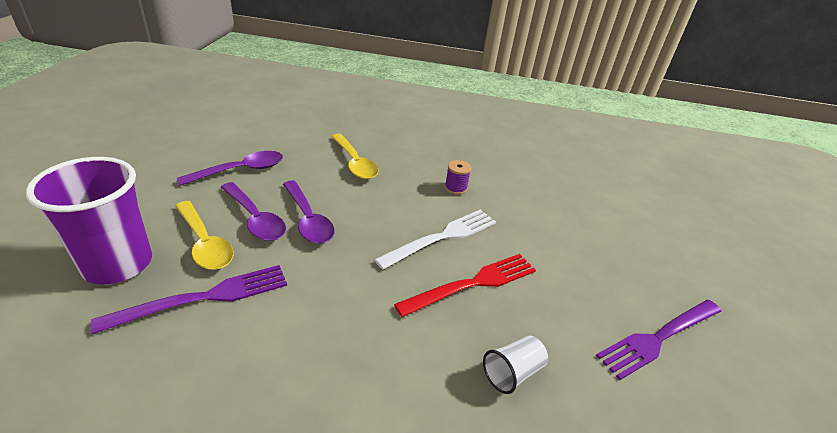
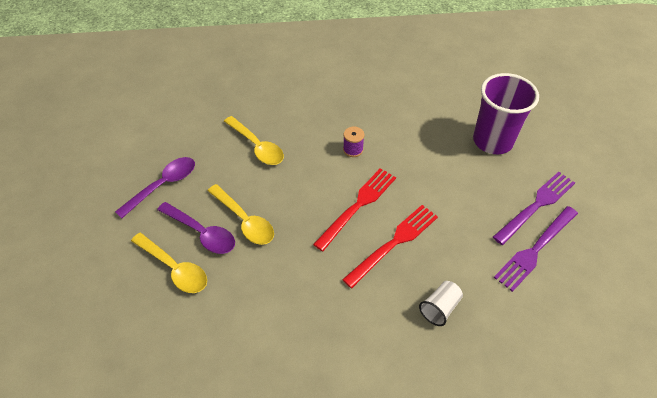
camera: 10 degrees left, 15 degrees up
(118, 264) = (119, 308): purple cup -> purple cup (492, 141)
(205, 297) = (202, 315): purple fork -> purple fork (536, 205)
(308, 220) = (245, 221): purple spoon -> yellow spoon
(443, 237) = (358, 205): white fork -> red fork

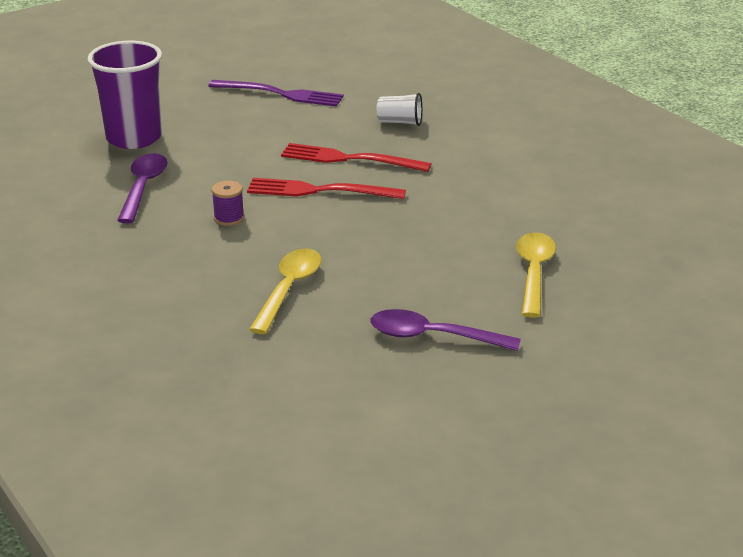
camera: 120 degrees left, 20 degrees down
(202, 233) = (469, 275): purple spoon -> purple spoon (143, 187)
(245, 221) = (419, 253): yellow spoon -> none
(536, 205) = (219, 101): purple fork -> none

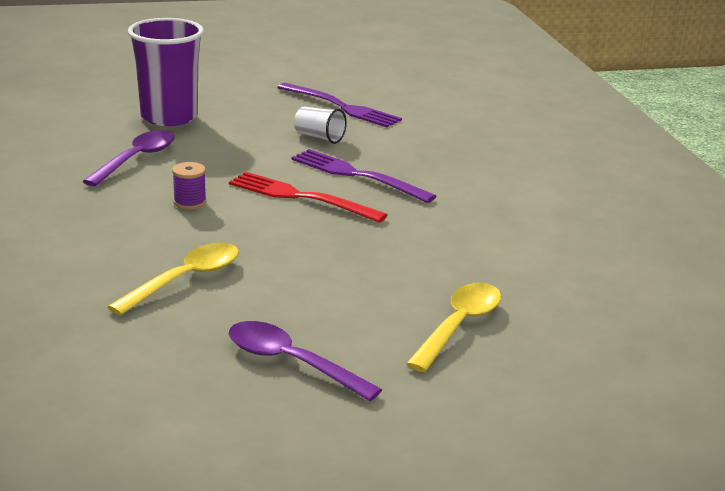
camera: 20 degrees right, 5 degrees down
(348, 159) = (356, 175): red fork -> purple fork
(400, 122) = (438, 153): white cup -> white cup (319, 137)

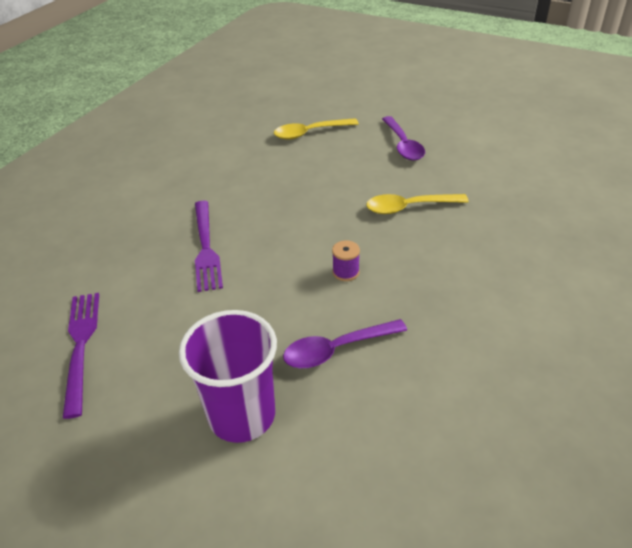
camera: 135 degrees left, 15 degrees up
(299, 197) = (270, 244): red fork -> none
(319, 137) = (165, 307): white cup -> none

